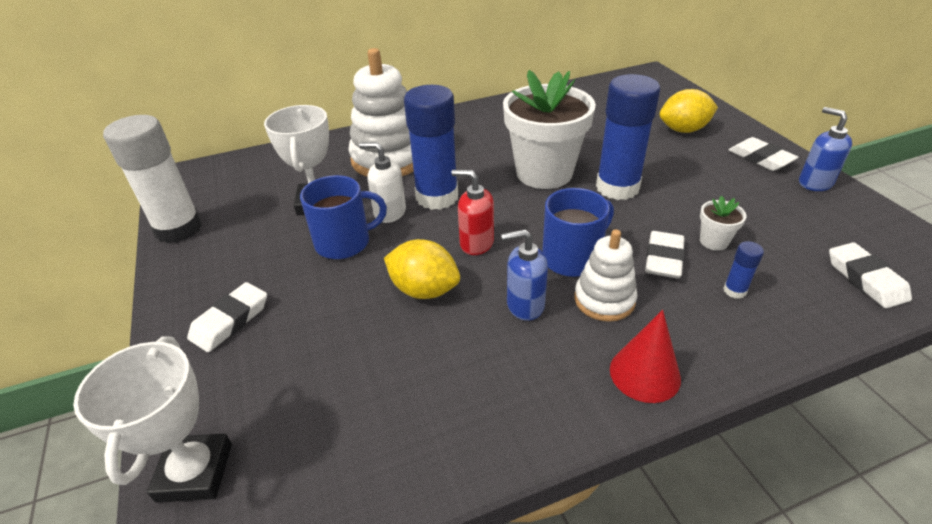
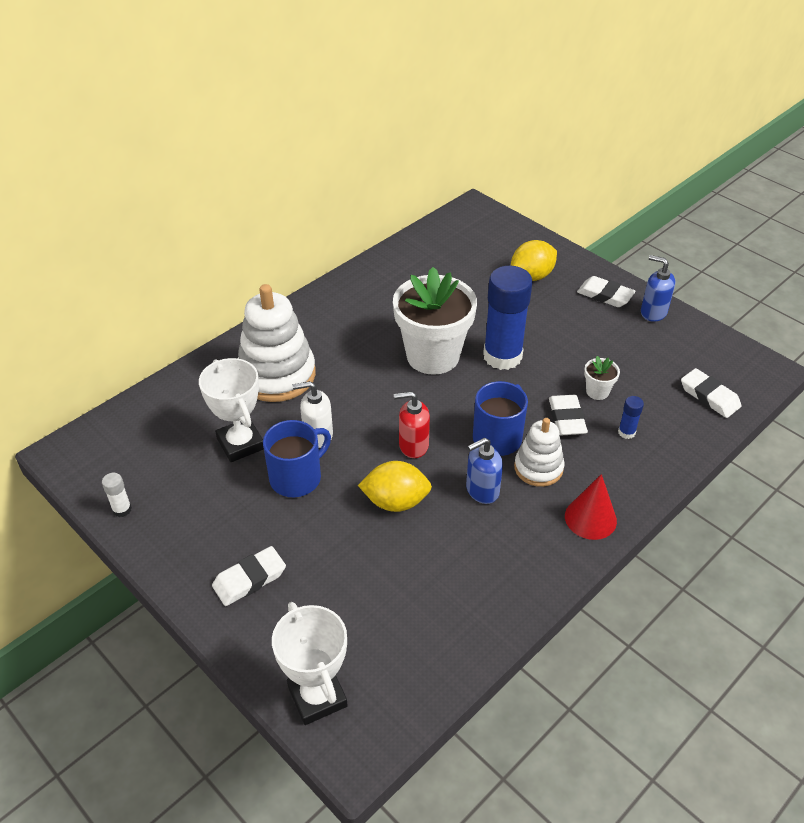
camera: 25 degrees left, 5 degrees up
(178, 229) = (122, 509): white glue stick -> white glue stick, size x0.41
(230, 321) = (249, 579): white eraser -> white eraser turned 45 degrees clockwise
(437, 197) = (351, 407): blue glue stick -> none

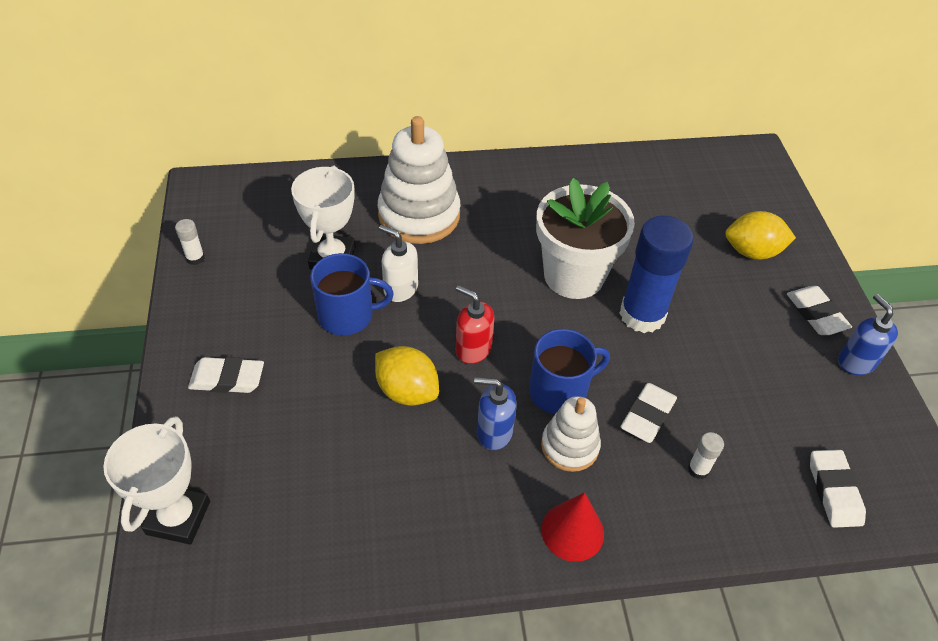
camera: 35 degrees right, 5 degrees up
(597, 391) = (708, 408): white flower pot -> none
(626, 432) = (698, 469): blue glue stick -> white glue stick

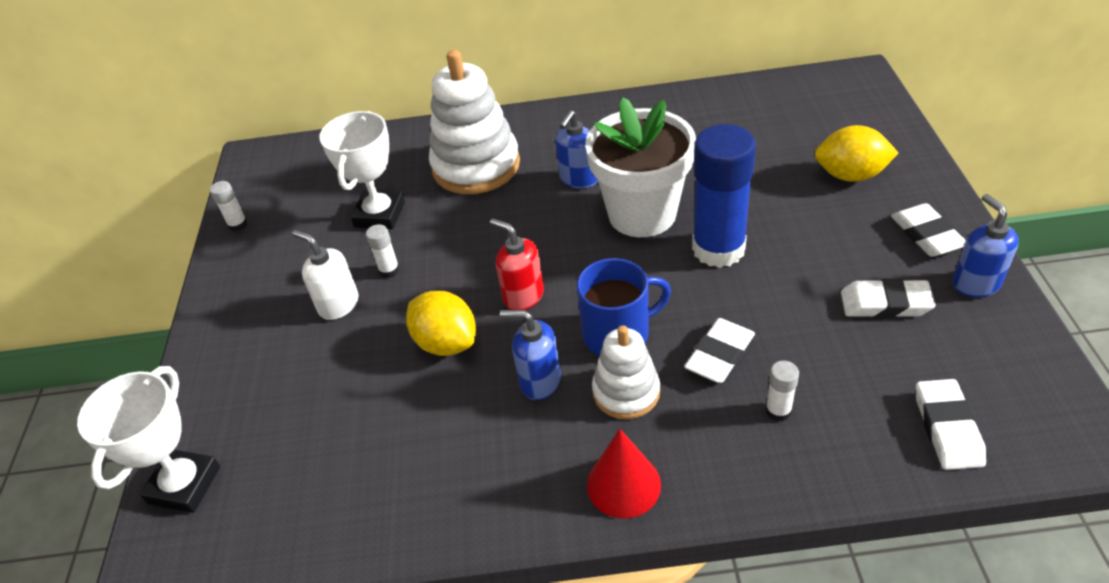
camera: 10 degrees right, 5 degrees down
(227, 379) = (255, 341): white eraser -> white eraser (885, 303)
(347, 315) = (389, 270): blue mug -> white glue stick
(400, 289) = (449, 240): white soap dispenser -> white soap dispenser (338, 305)
(515, 236) = (579, 179): none -> blue soap dispenser

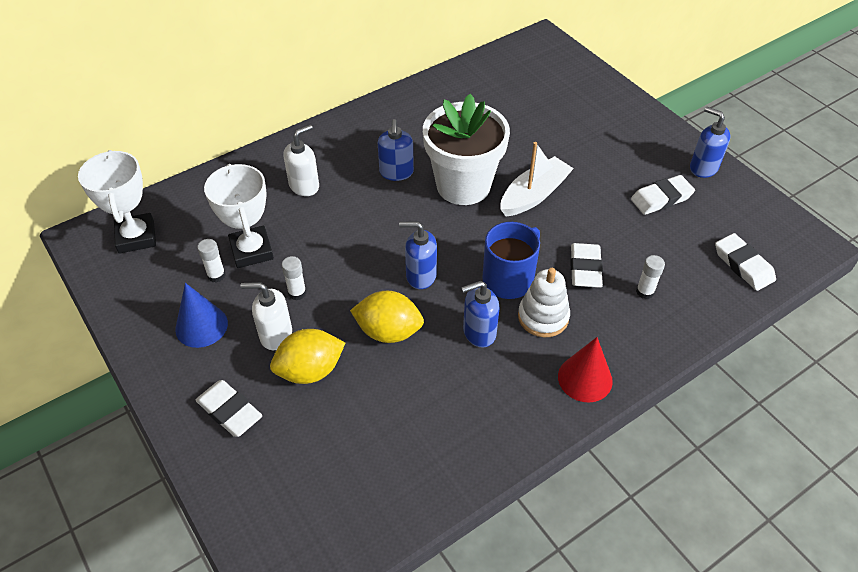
camera: 35 degrees left, 5 degrees up
(184, 485) = (260, 523): white trophy -> white trophy (136, 237)
(238, 224) = (122, 301): white glue stick -> white glue stick (216, 275)
(282, 271) = (201, 326): none -> blue cone
(476, 166) = (304, 186): white stacking toy -> white soap dispenser
(523, 296) = (420, 276): red soap dispenser -> blue soap dispenser
(718, 249) = (534, 195): blue glue stick -> white boat
(850, 175) = (584, 115): yellow lemon -> yellow lemon (310, 370)
(926, 235) = (656, 144): white eraser -> white eraser (229, 411)

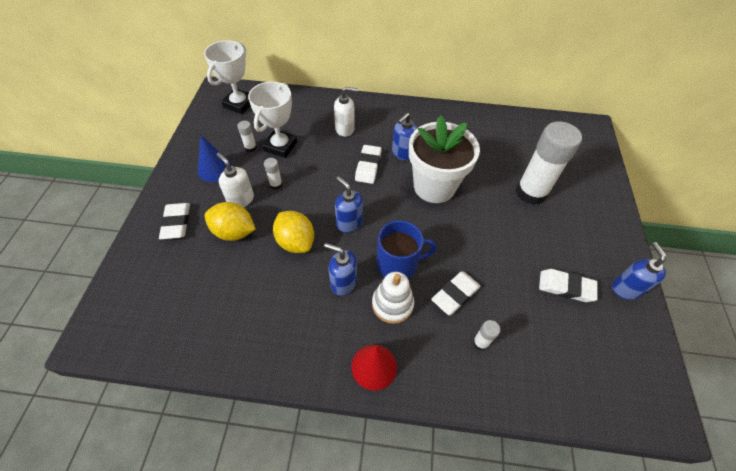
camera: 40 degrees right, 5 degrees up
(534, 195) = (474, 222): white boat -> none
(554, 134) = (531, 192): none -> white glue stick
(743, 265) = (581, 384): white eraser -> white eraser (368, 166)

